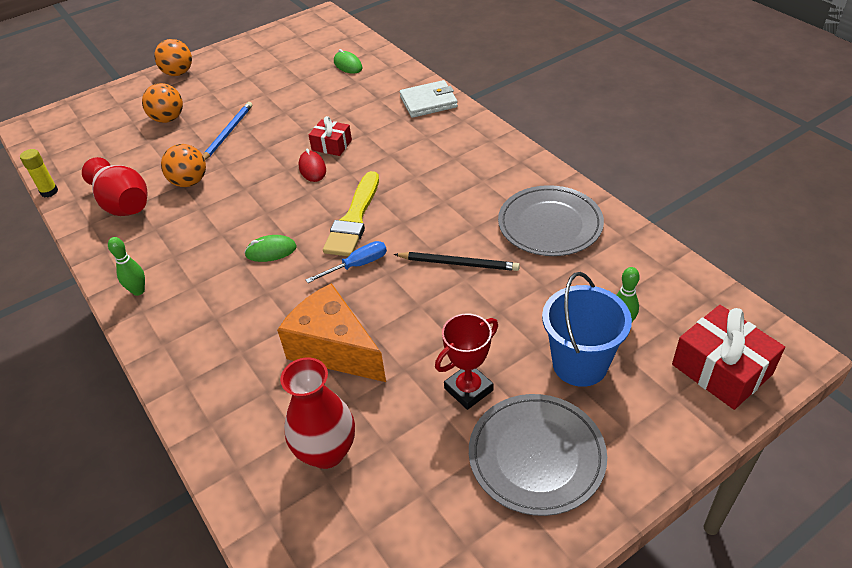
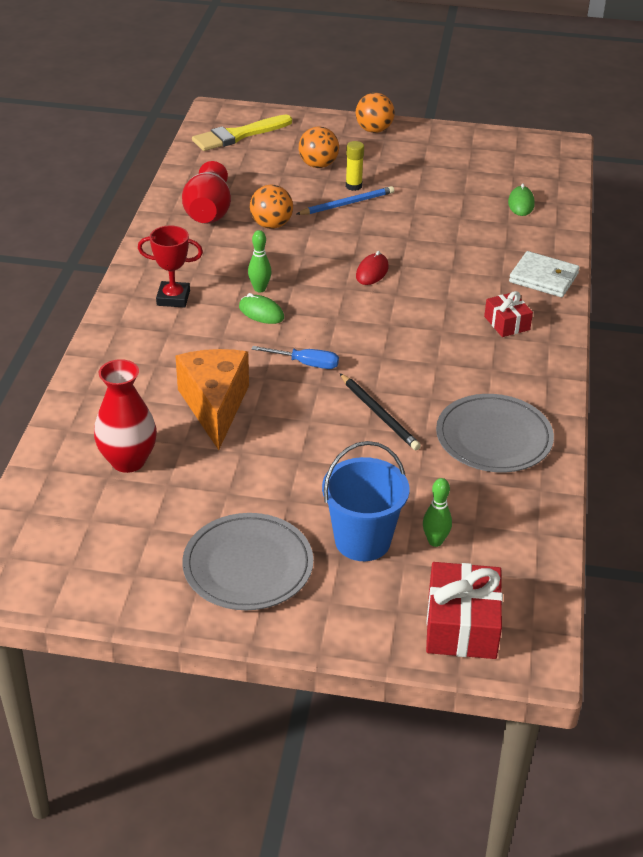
camera: 40 degrees right, 5 degrees down
(49, 192) = (172, 172): yellow glue stick -> yellow glue stick (353, 186)
(138, 291) = (145, 280): green bowling pin -> green bowling pin (259, 289)
(331, 145) = (412, 263): red gift -> red gift (507, 323)
(354, 219) = (349, 330): yellow brush -> yellow brush (238, 135)
(468, 389) = (264, 495): red trophy -> red trophy (173, 298)

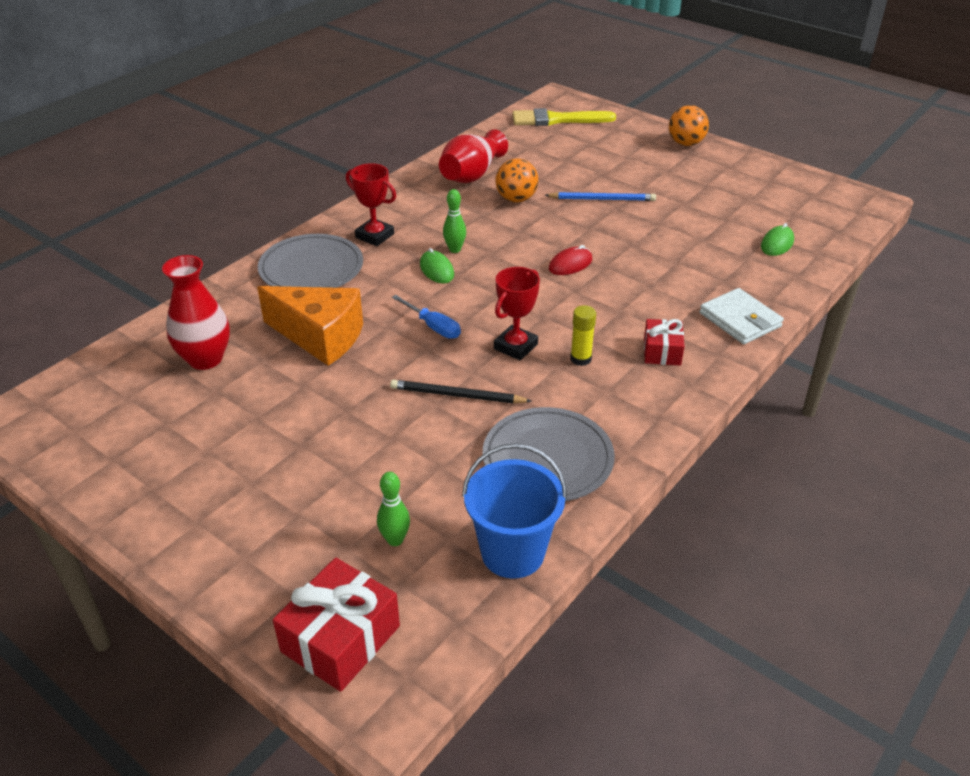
camera: 30 degrees right, 0 degrees up
(215, 406) = (320, 337): orange cheese -> orange cheese turned 90 degrees clockwise
(248, 566) = (207, 491): grey plate -> grey plate (311, 268)
(318, 165) = (606, 160): orange ball -> none
(353, 186) = (622, 186): yellow glue stick -> yellow glue stick (580, 359)
(362, 540) = (328, 510): blue bucket -> blue bucket (512, 553)
(379, 414) = (457, 395): black pencil -> black pencil turned 105 degrees clockwise
(390, 358) = (515, 346): none -> red trophy

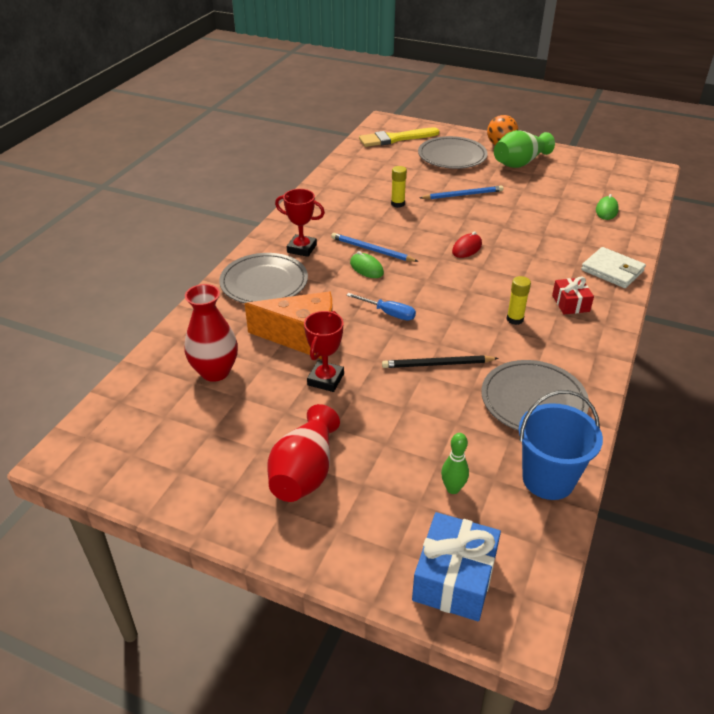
camera: 15 degrees left, 0 degrees up
(340, 639) = (454, 578): red gift -> blue gift
(455, 249) = (372, 250): green bowling pin -> blue pencil
(472, 175) = (352, 189): red vase -> red vase (305, 472)
(515, 346) = (461, 318): red trophy -> red trophy (325, 379)
(516, 199) = (397, 204): orange ball -> yellow glue stick
(616, 150) = (452, 156): none -> grey plate
(697, 169) = (520, 163): none -> green vase

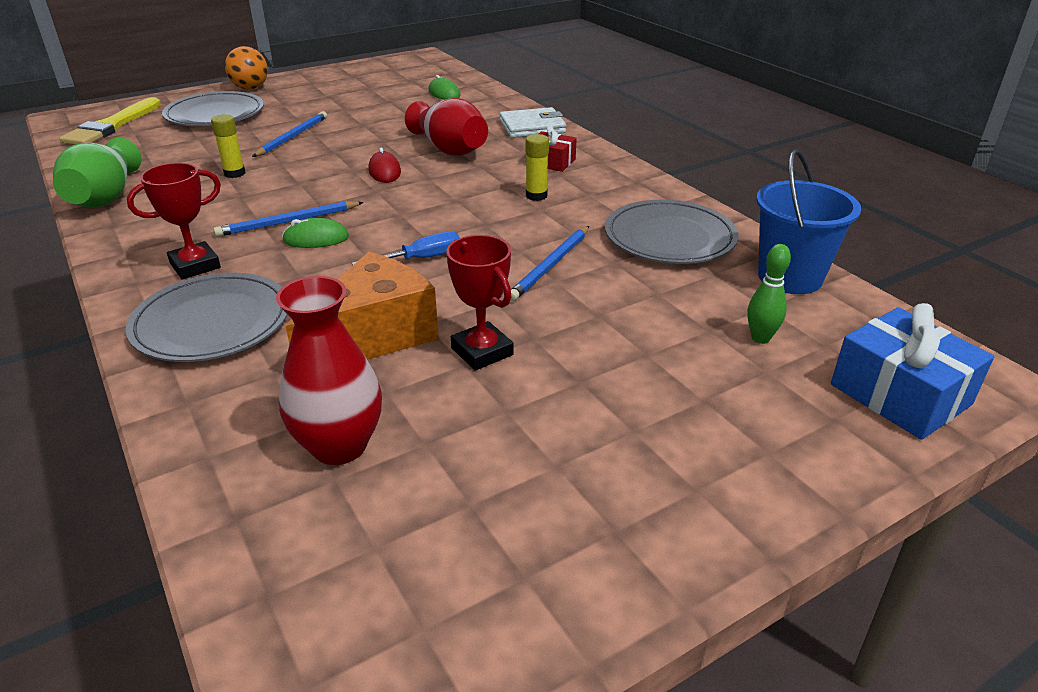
camera: 55 degrees left, 5 degrees down
(305, 472) = (640, 440): red vase -> red vase (449, 149)
(437, 364) = (550, 265): black pencil -> blue pencil
(520, 163) = (298, 93): green vase -> green vase (105, 197)

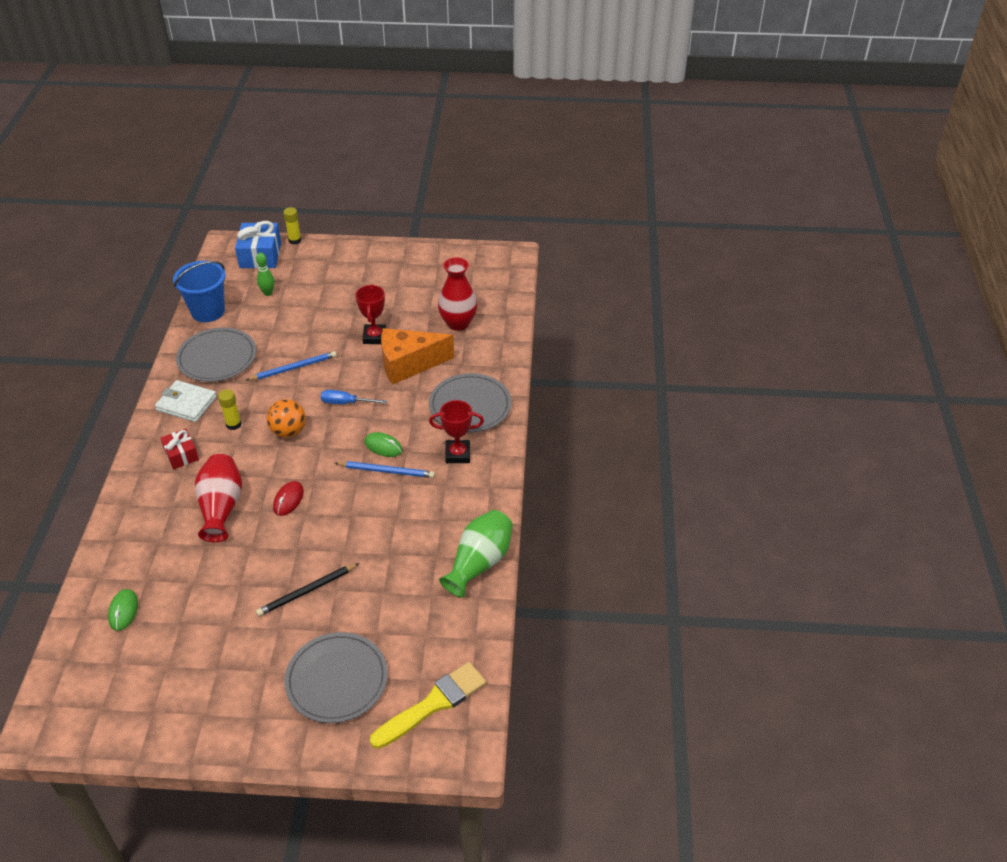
camera: 145 degrees left, 10 degrees up
(234, 173) = (382, 551): yellow glue stick -> yellow glue stick (295, 240)
(250, 88) = (267, 736): orange ball -> orange ball (288, 431)
(292, 137) = (307, 591): blue pencil -> black pencil
(532, 127) = (134, 508): white wallet -> white wallet (186, 403)

